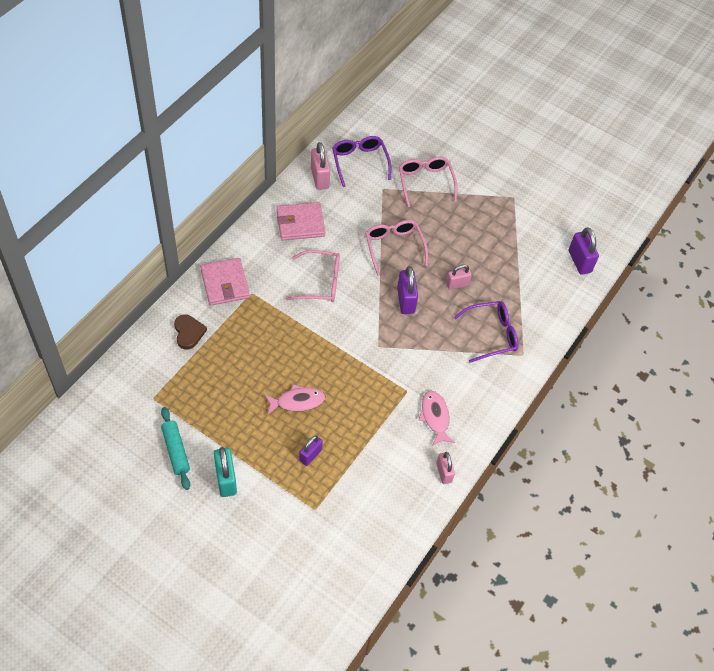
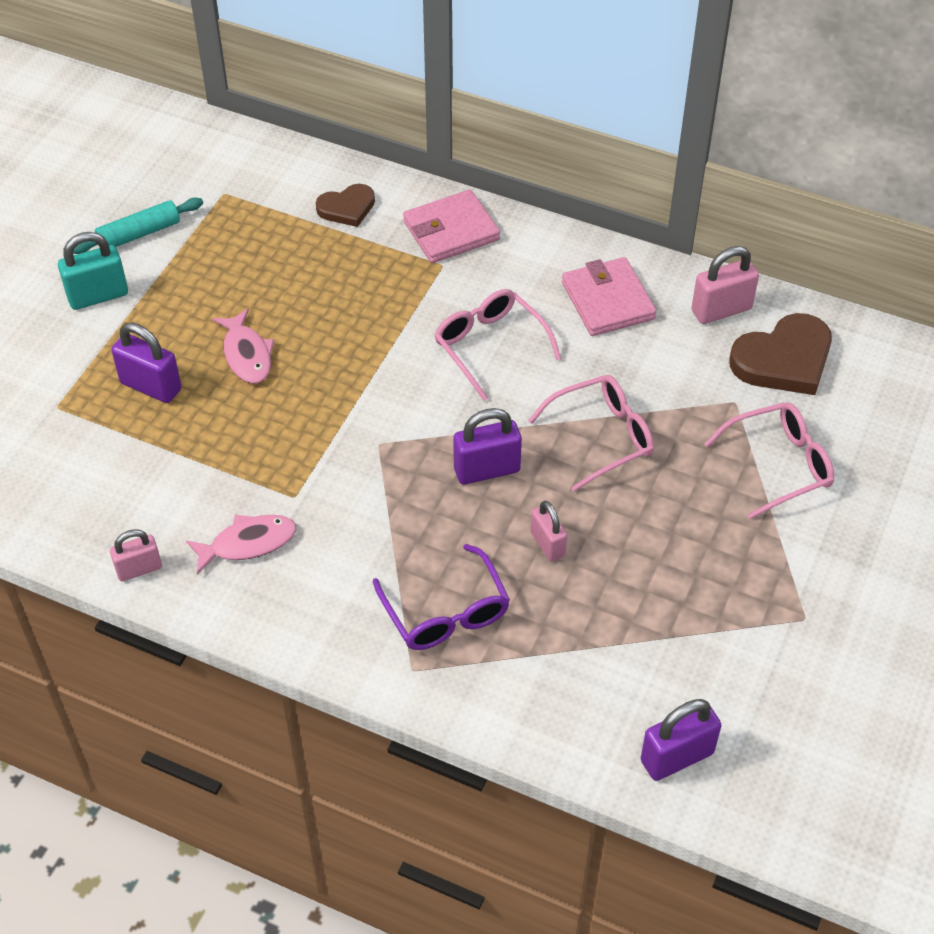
camera: 85 degrees right, 5 degrees down
(310, 455) = (151, 386): purple padlock -> purple padlock, size x1.51
(320, 282) = (490, 346): pink glasses -> pink glasses turned 150 degrees clockwise
(359, 162) = (784, 360): purple glasses -> brown heart

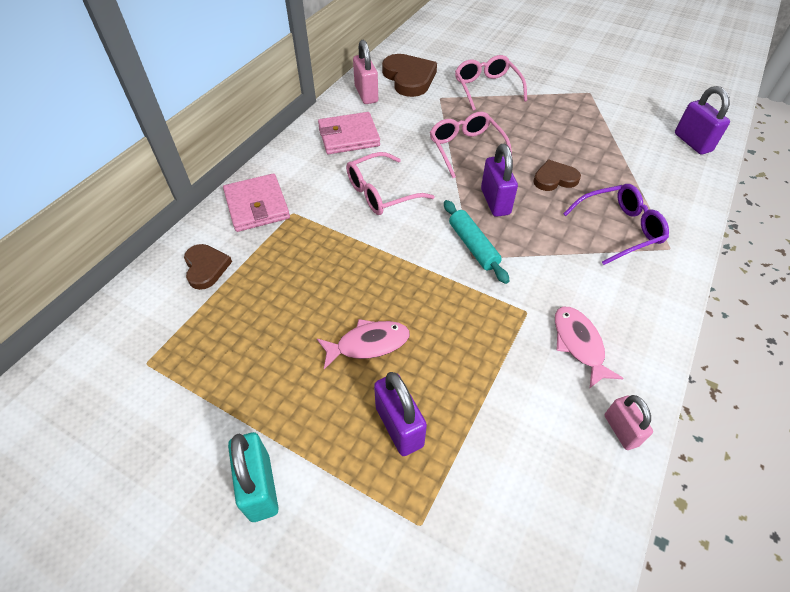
camera: 85 degrees left, 0 degrees up
(139, 234) = (176, 445): turquoise rolling pin -> turquoise rolling pin (473, 246)
(151, 386) = (399, 426): purple padlock -> purple padlock turned 60 degrees counterclockwise
(547, 544) = (554, 179): pink padlock -> brown heart

